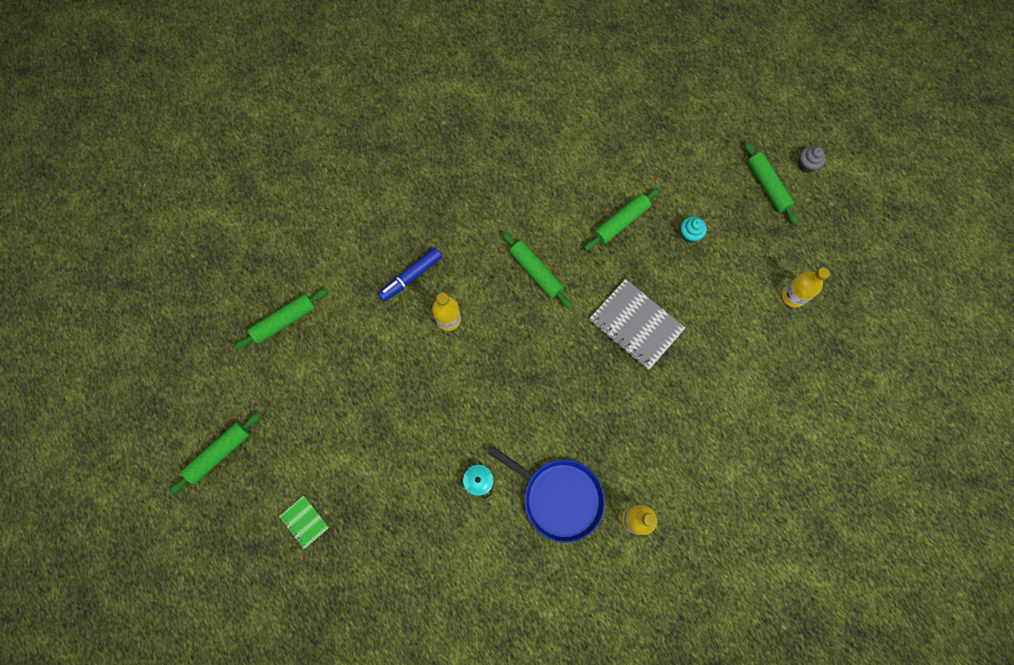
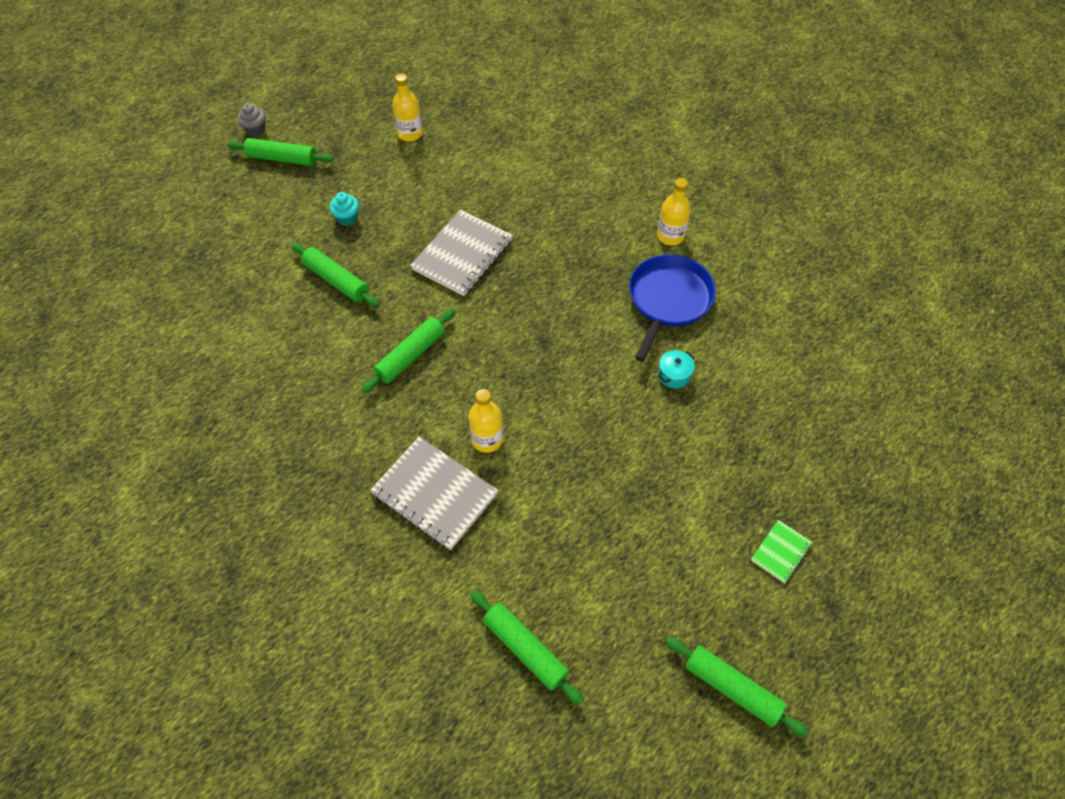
camera: 100 degrees left, 15 degrees down
(411, 277) = (434, 494): blue marker -> grey notebook
(767, 186) = (282, 158): green rolling pin -> green rolling pin turned 45 degrees clockwise

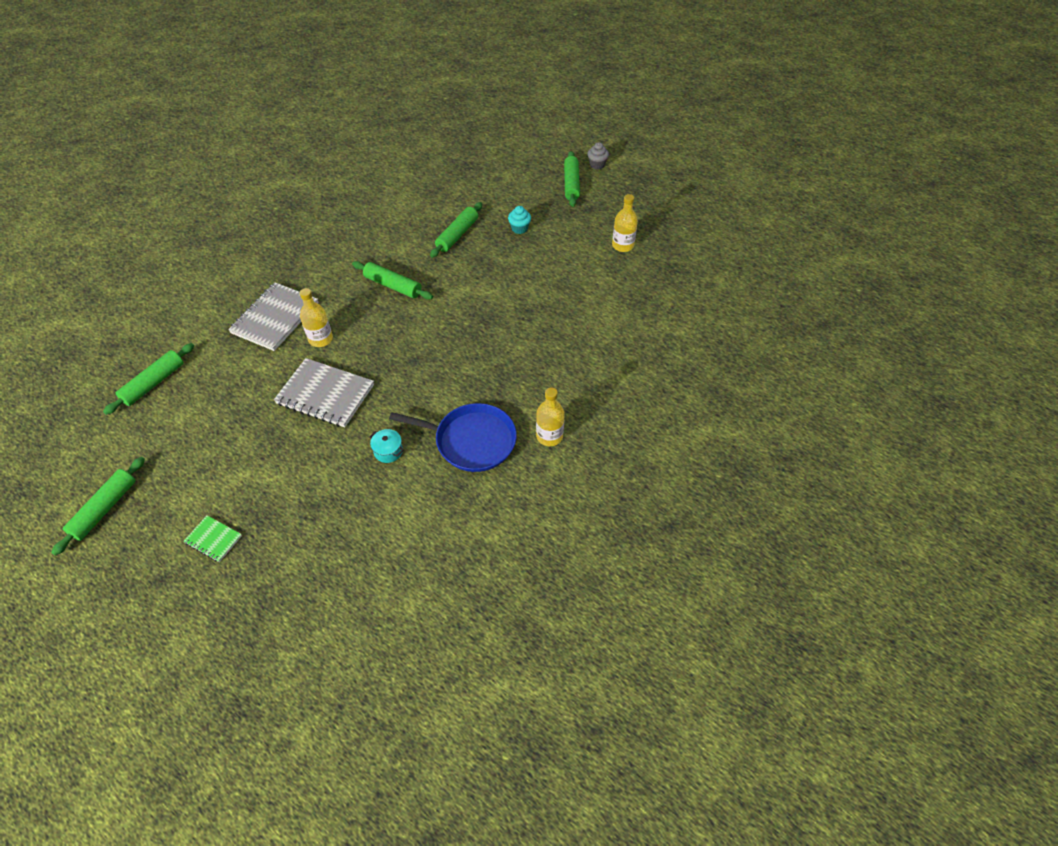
camera: 80 degrees right, 5 degrees down
(462, 255) = (496, 298): grey notebook -> grey notebook (325, 394)

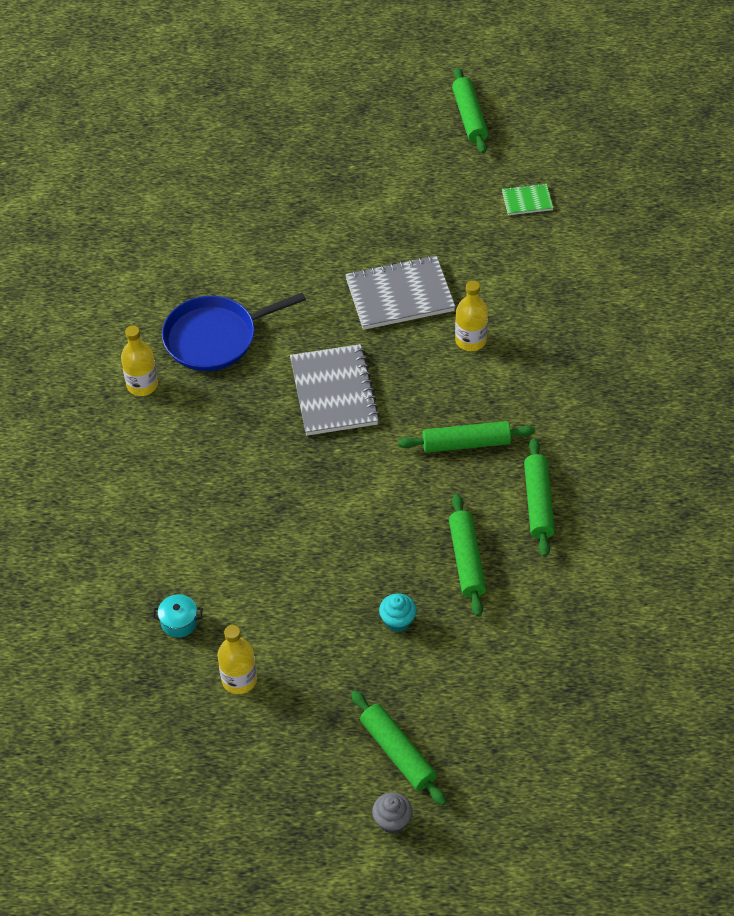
camera: 145 degrees right, 0 degrees up
(154, 383) = (572, 211): green rolling pin -> green rolling pin (538, 503)
(213, 539) = (355, 149): green notebook -> green notebook (527, 201)
(275, 318) = (545, 332): grey notebook -> grey notebook (334, 392)
(388, 451) = (284, 285): turquoise pot -> turquoise pot (179, 622)

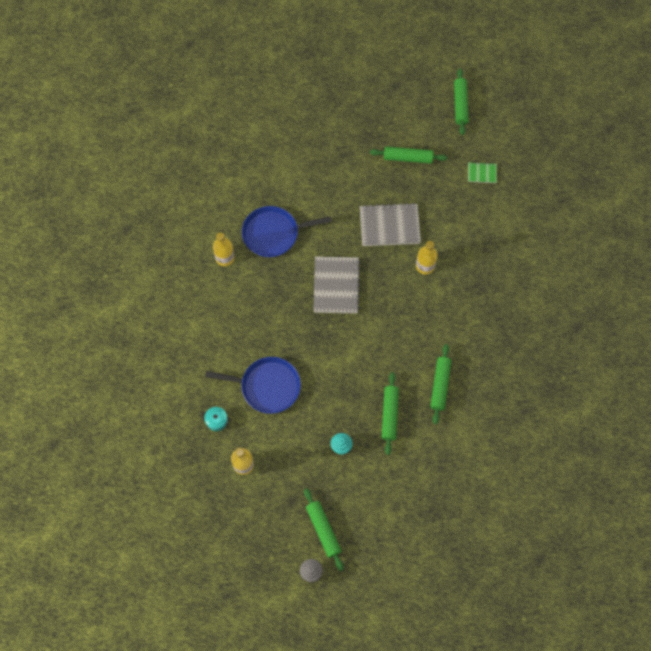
camera: 10 degrees right, 15 degrees up
(253, 556) = (267, 386): none -> blue pan
(466, 443) = (406, 336): green rolling pin -> green rolling pin (407, 158)

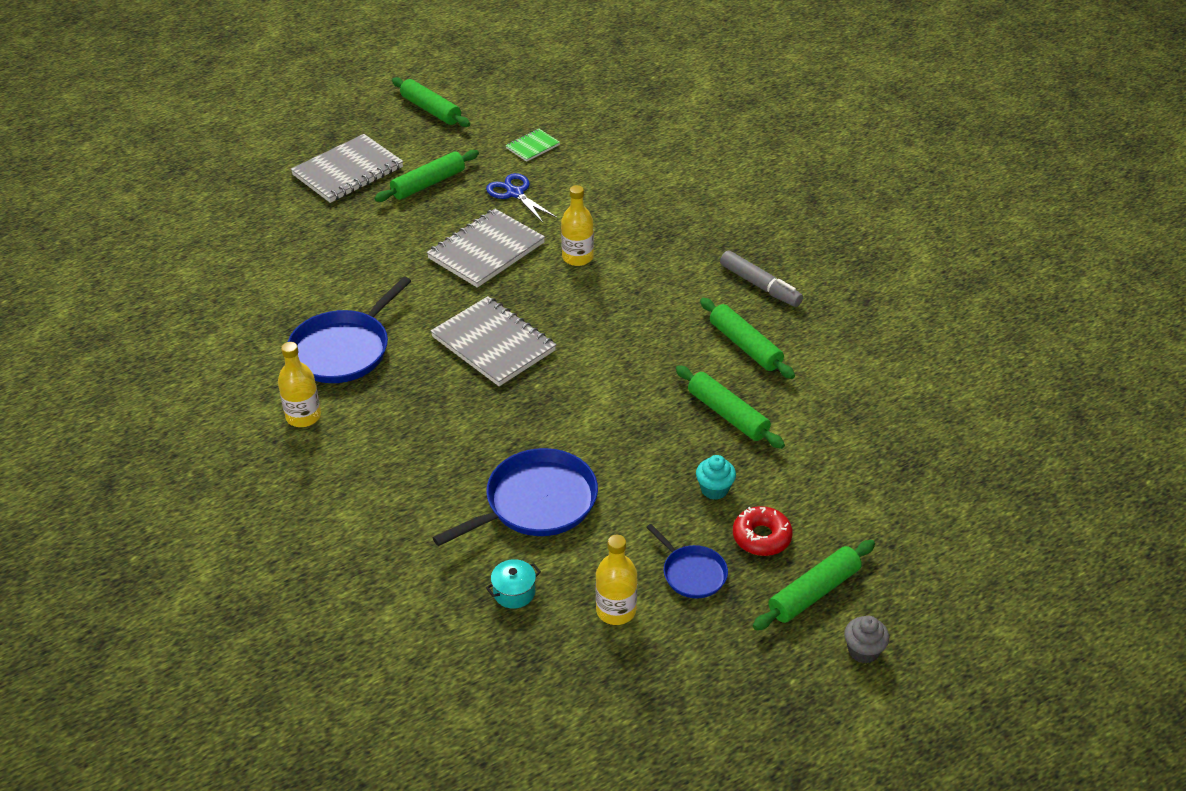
camera: 45 degrees left, 25 degrees down
(288, 476) = (692, 573): none -> blue pan
(323, 530) = (814, 592): green rolling pin -> green rolling pin turned 60 degrees counterclockwise
(333, 486) = (761, 537): none -> red donut
(380, 118) = (348, 171): none -> grey notebook
(440, 199) = (515, 193): none -> blue scissors
(487, 357) = (760, 285): none -> grey marker

